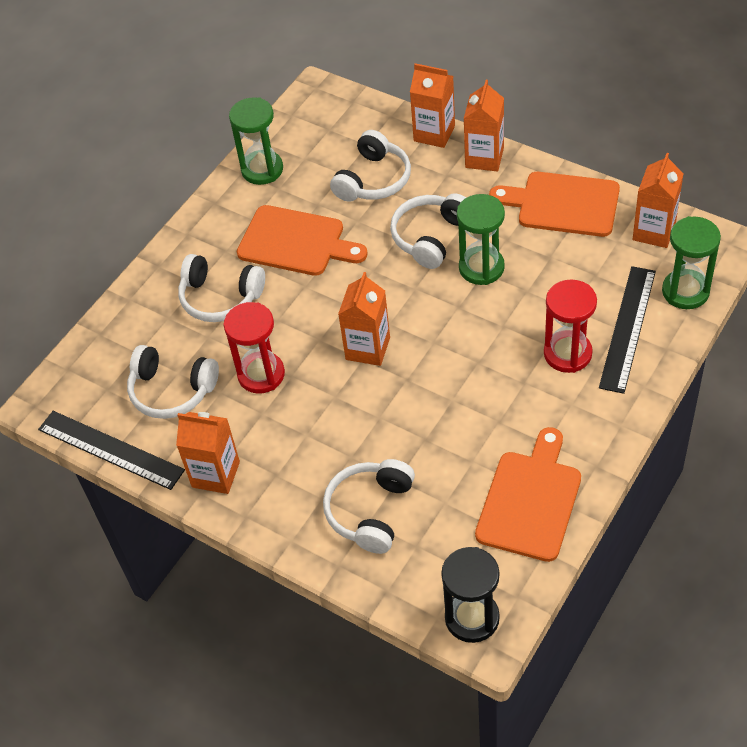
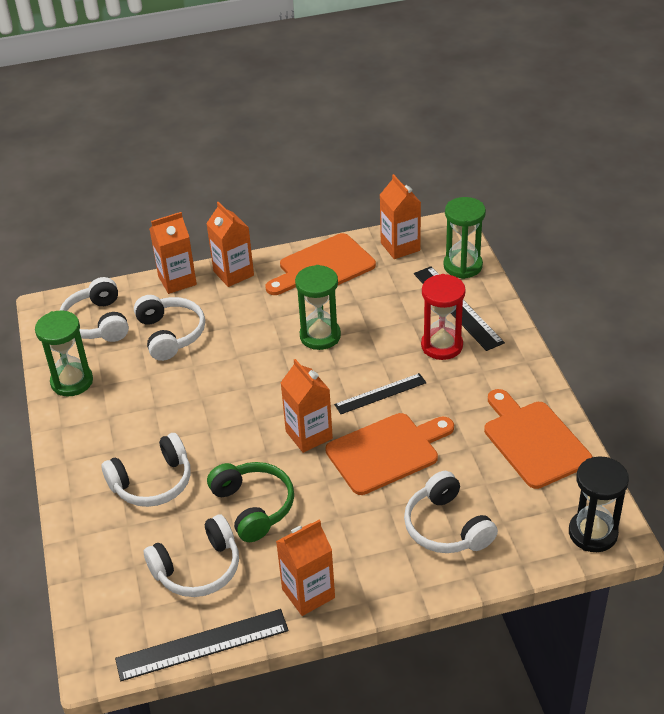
camera: 50 degrees left, 10 degrees down
(261, 374) = (253, 506): red hourglass -> green headphones
(296, 242) = (164, 408): orange cutting board -> orange cutting board (386, 452)
(430, 237) = (260, 341): white headphones -> white headphones (97, 322)
(463, 357) = (380, 394): none -> black ruler

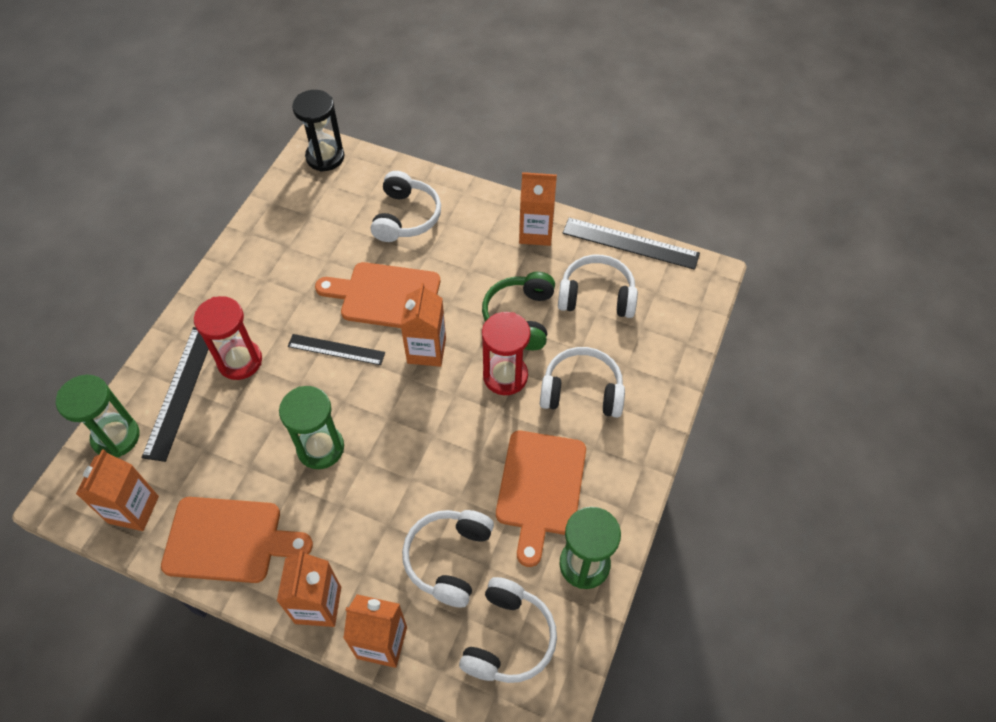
camera: 145 degrees left, 15 degrees up
(226, 456) = (505, 376): none -> red hourglass
(533, 441) = (280, 235): orange cutting board -> orange cutting board (540, 488)

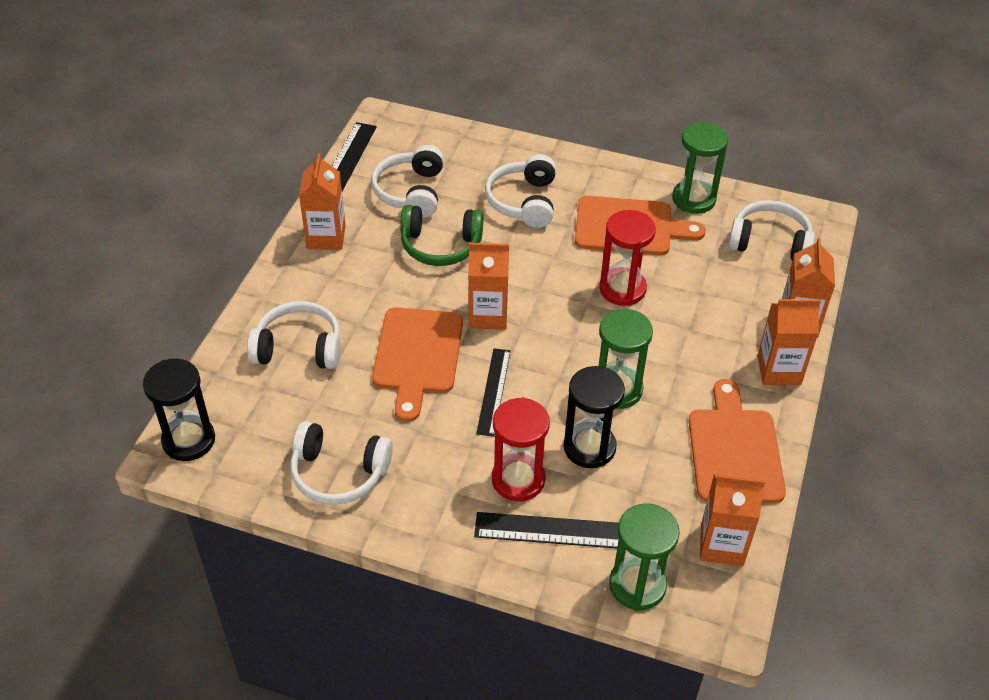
camera: 95 degrees left, 10 degrees down
(260, 417) = (589, 447): none -> black hourglass
(448, 559) = (711, 283): white headphones -> white headphones (339, 473)
(505, 376) = (513, 254): red hourglass -> red hourglass (622, 289)

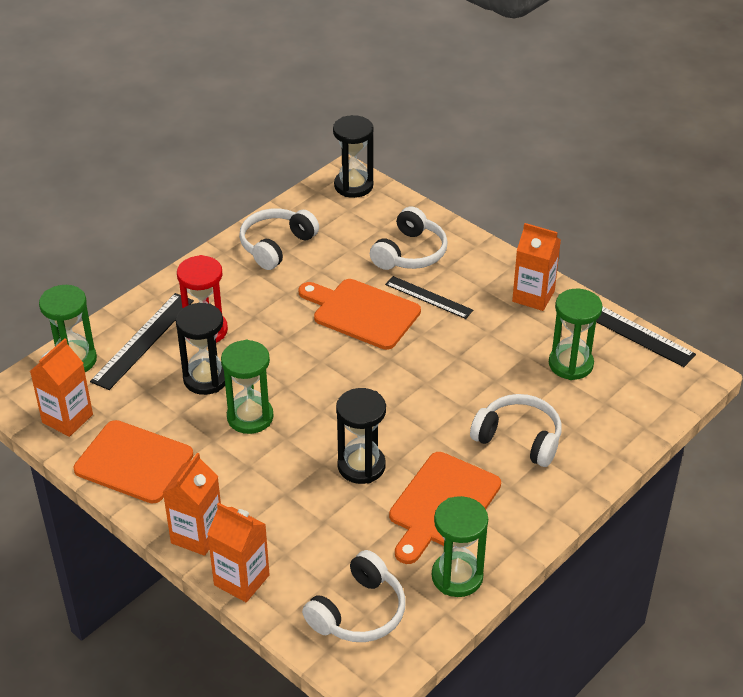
camera: 115 degrees right, 5 degrees down
(411, 192) = (570, 364): white headphones -> green hourglass
(440, 246) = (485, 363): green headphones -> none
(488, 315) = (382, 366): orange carton -> none
(493, 391) = (297, 344): black ruler -> black ruler (428, 297)
(622, 289) = (361, 466): red hourglass -> black hourglass

